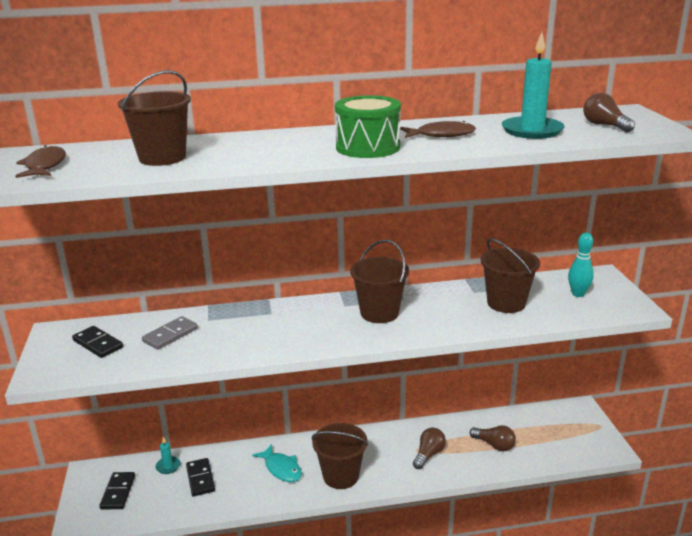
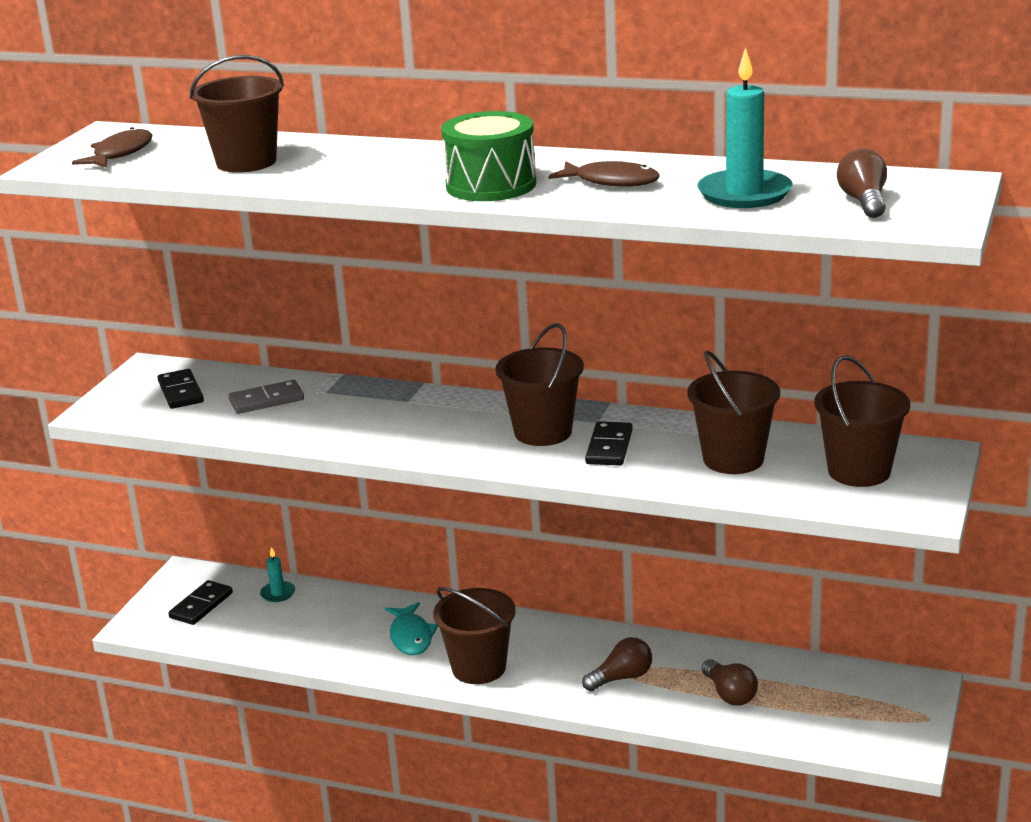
camera: 30 degrees right, 0 degrees up
(200, 479) = (304, 618): black domino -> black domino (609, 447)
(578, 294) = (859, 471): turquoise bowling pin -> brown bucket

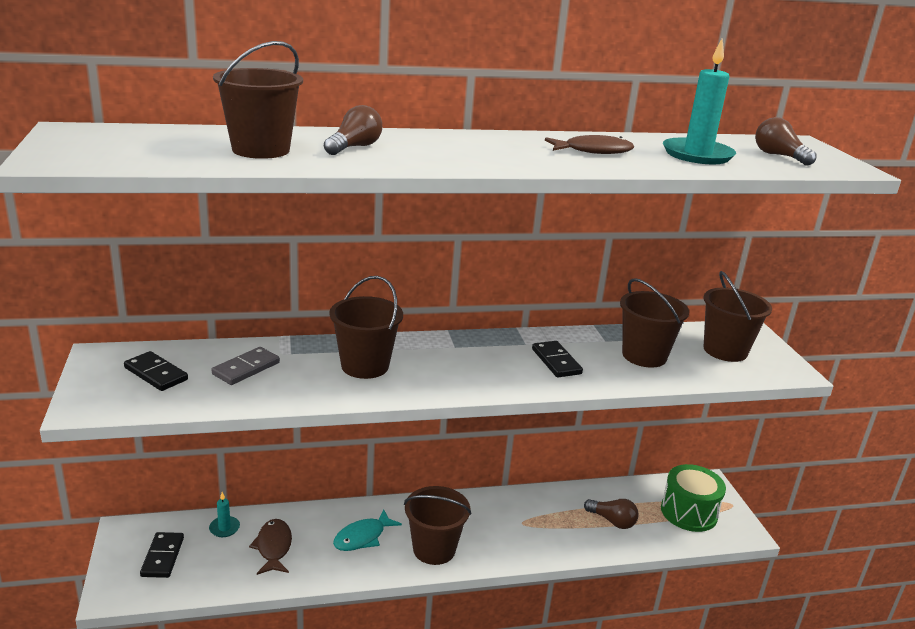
camera: 35 degrees left, 0 degrees up
(120, 154) = (113, 147): brown fish -> brown fish (273, 547)
(411, 636) = (362, 537): turquoise fish -> turquoise fish turned 90 degrees clockwise
(491, 185) = (509, 158): green drum -> green drum (688, 512)
(543, 432) = (497, 358): brown bucket -> brown bucket (365, 366)
(621, 678) = (536, 528): brown light bulb -> brown light bulb (354, 147)

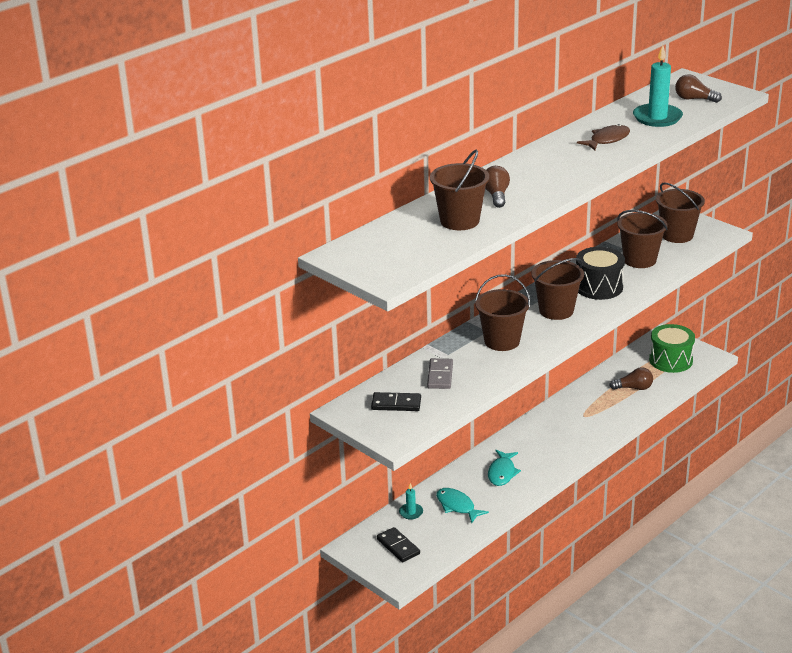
camera: 30 degrees left, 5 degrees up
(273, 547) = (457, 506): brown fish -> turquoise fish
(434, 549) = (552, 457): brown bucket -> brown bucket (556, 310)
(556, 361) = (599, 287): black domino -> black drum

